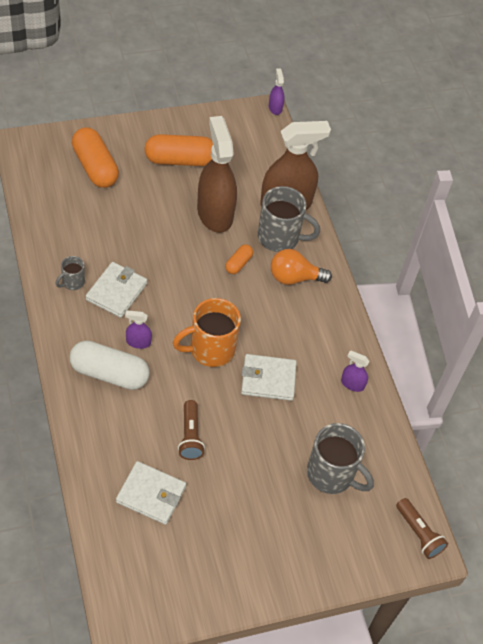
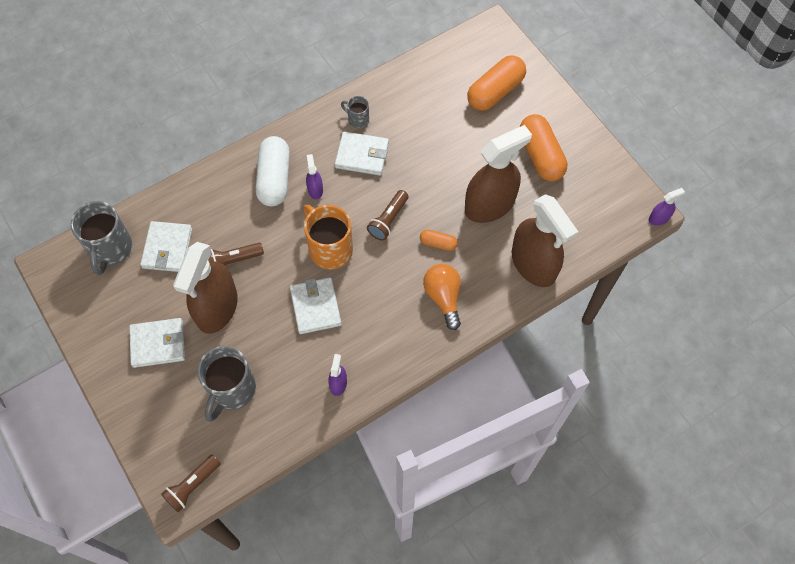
camera: 80 degrees right, 10 degrees up
(198, 293) = (388, 220): none -> brown flashlight
(239, 465) = (217, 308): none -> brown spray bottle
(260, 529) = (158, 344): none -> white wallet
(280, 237) = (487, 271): grey mug -> grey mug (110, 249)

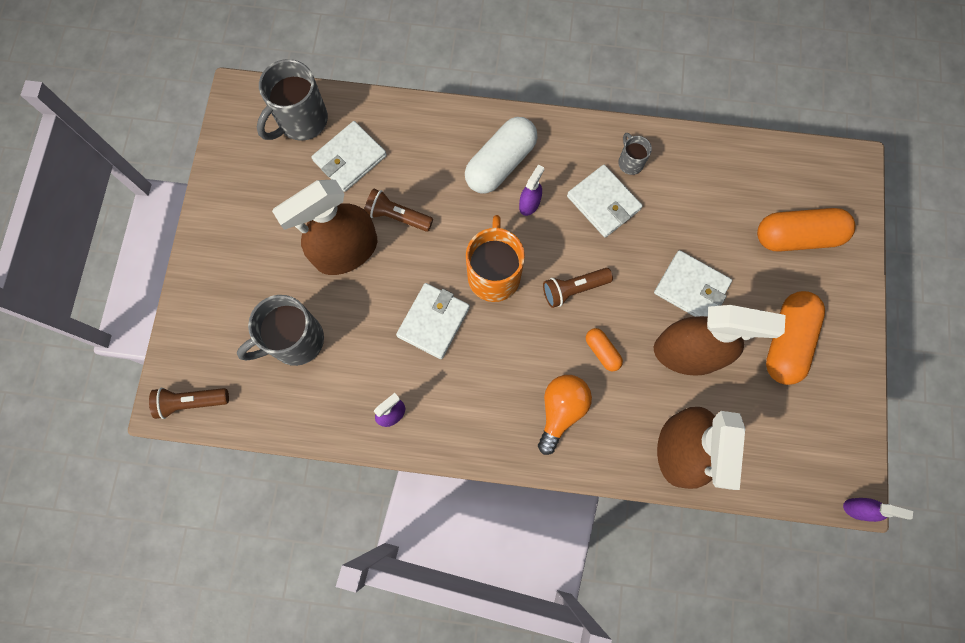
camera: 40 degrees right, 10 degrees up
(158, 344) = (269, 244): white wallet -> white wallet (691, 288)

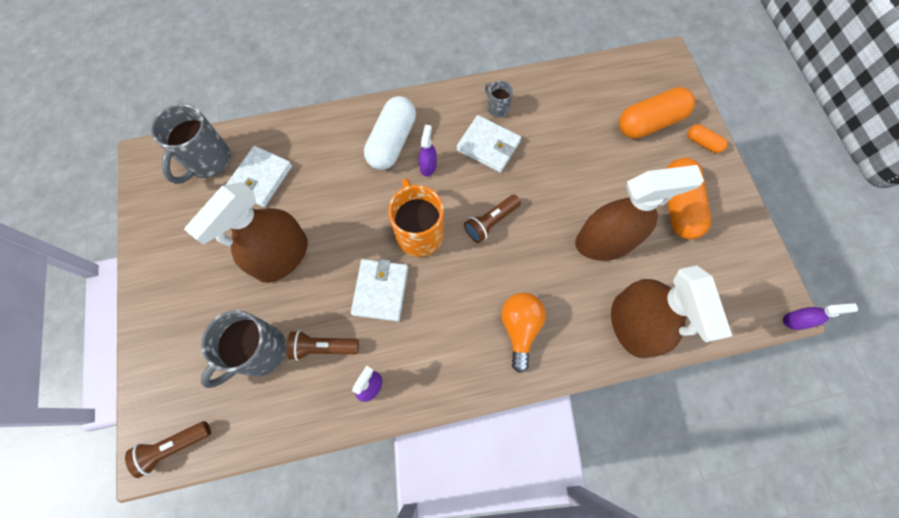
camera: 20 degrees left, 5 degrees down
(397, 216) = (318, 212): brown flashlight -> brown flashlight (323, 347)
(602, 351) = (534, 265): orange capsule -> orange capsule (703, 143)
(691, 288) = (585, 189): white wallet -> none

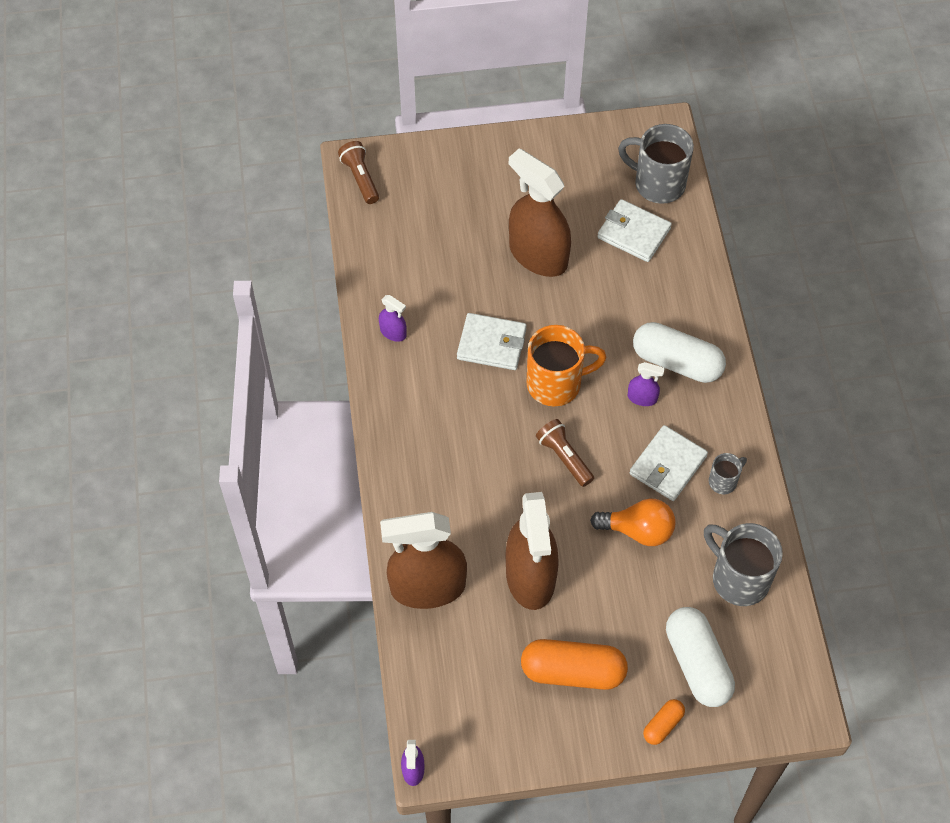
camera: 95 degrees right, 10 degrees down
(259, 352) = (438, 238): grey mug -> grey mug (738, 578)
(323, 347) = (437, 292): brown flashlight -> none
(520, 328) = (437, 472): orange light bulb -> orange light bulb (638, 530)
(650, 122) = (697, 664): orange capsule -> white capsule

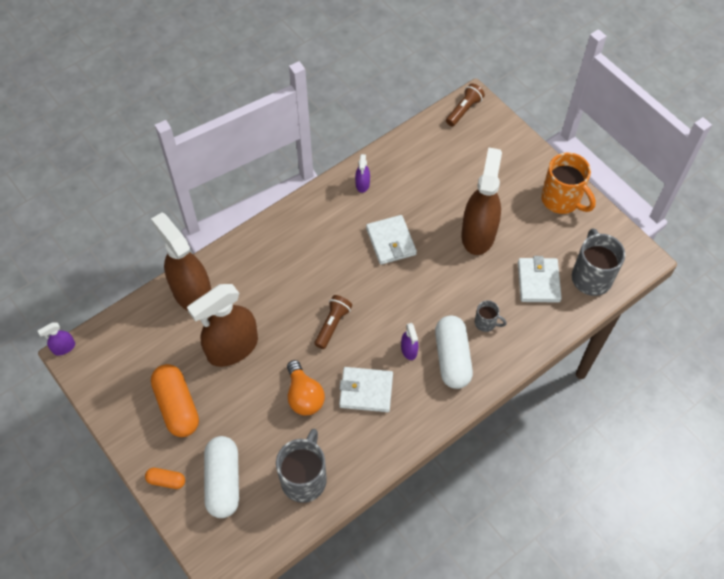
camera: 60 degrees right, 0 degrees up
(556, 383) = (386, 293): orange mug -> orange mug (562, 200)
(697, 664) = (223, 481): white capsule -> white capsule turned 45 degrees counterclockwise
(723, 481) = (375, 433): grey mug -> grey mug (486, 323)

